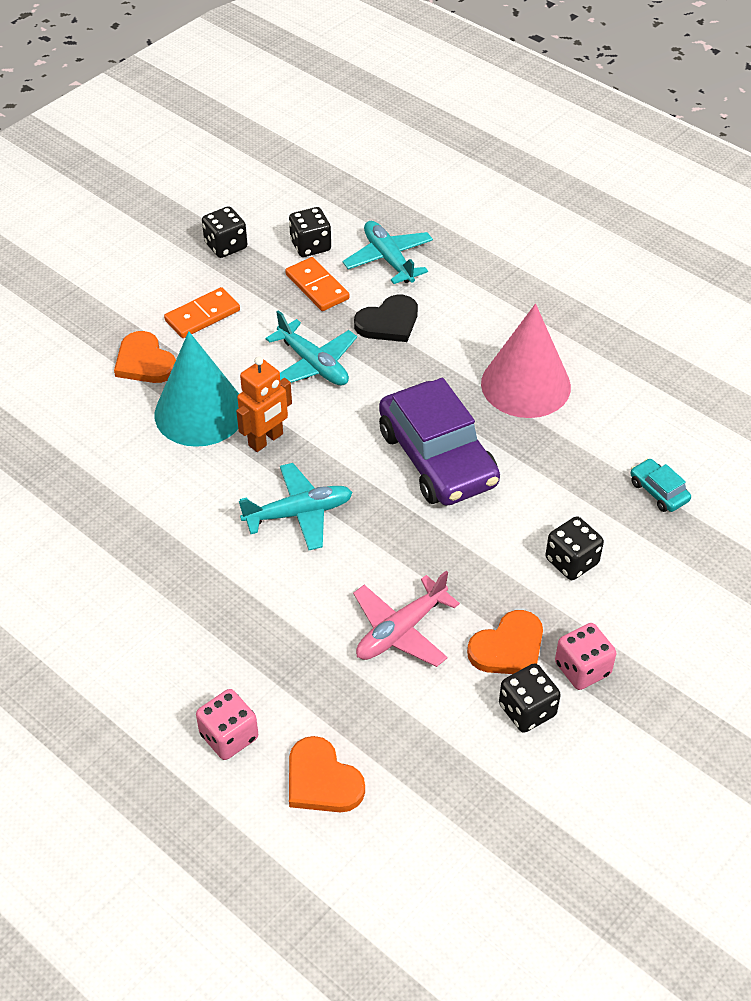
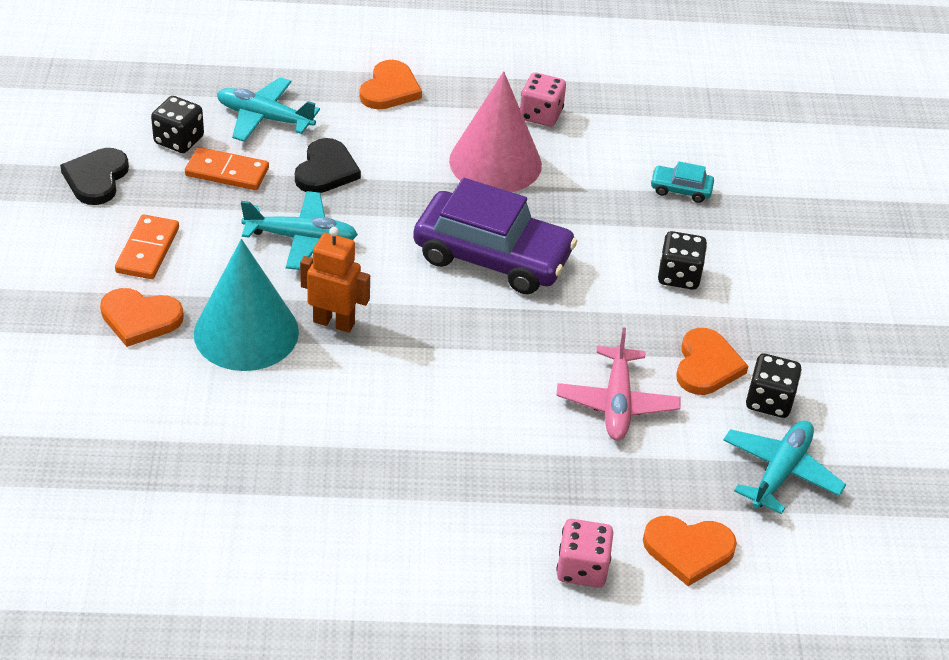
camera: 45 degrees left, 5 degrees down
(226, 246) = (96, 178): black dice -> black heart
(266, 440) = (334, 322): orange robot -> orange robot turned 75 degrees counterclockwise
(299, 513) = (432, 364): turquoise plane -> turquoise plane (780, 472)
(508, 283) = (390, 89): none -> orange heart
(582, 669) = (772, 347): pink dice -> pink dice (540, 115)

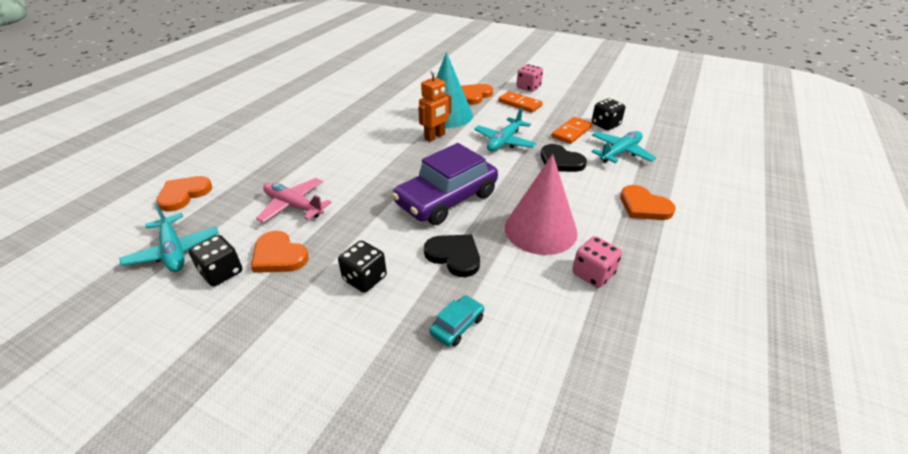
camera: 120 degrees right, 5 degrees down
(96, 178) = (580, 101): black heart -> black heart (454, 256)
(582, 568) = (221, 160): pink dice -> pink dice (528, 87)

